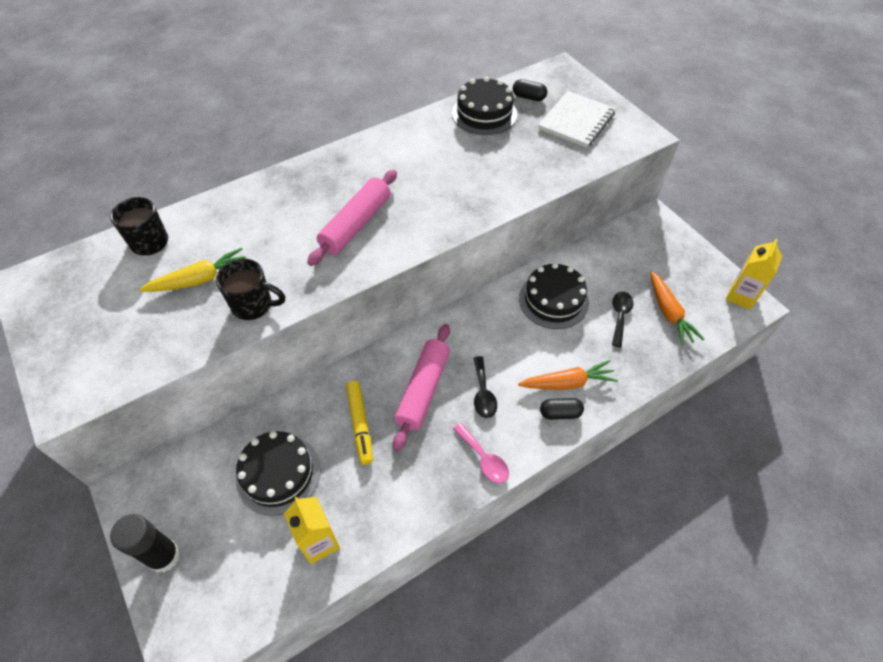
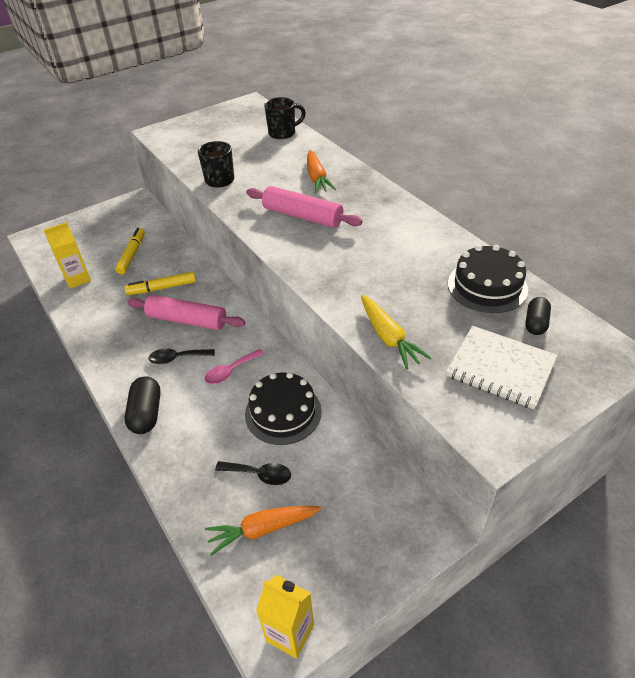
camera: 90 degrees right, 10 degrees down
(164, 556) = (91, 220): black glue stick -> none
(200, 279) = (245, 157): yellow carrot -> yellow carrot (388, 337)
(278, 474) = (132, 254): black cake -> yellow marker
(484, 459) = (115, 360): pink spoon -> pink spoon (230, 371)
(560, 413) = (146, 414): black capsule -> black capsule, size x1.53
(567, 383) = (179, 421): orange carrot -> orange carrot (317, 178)

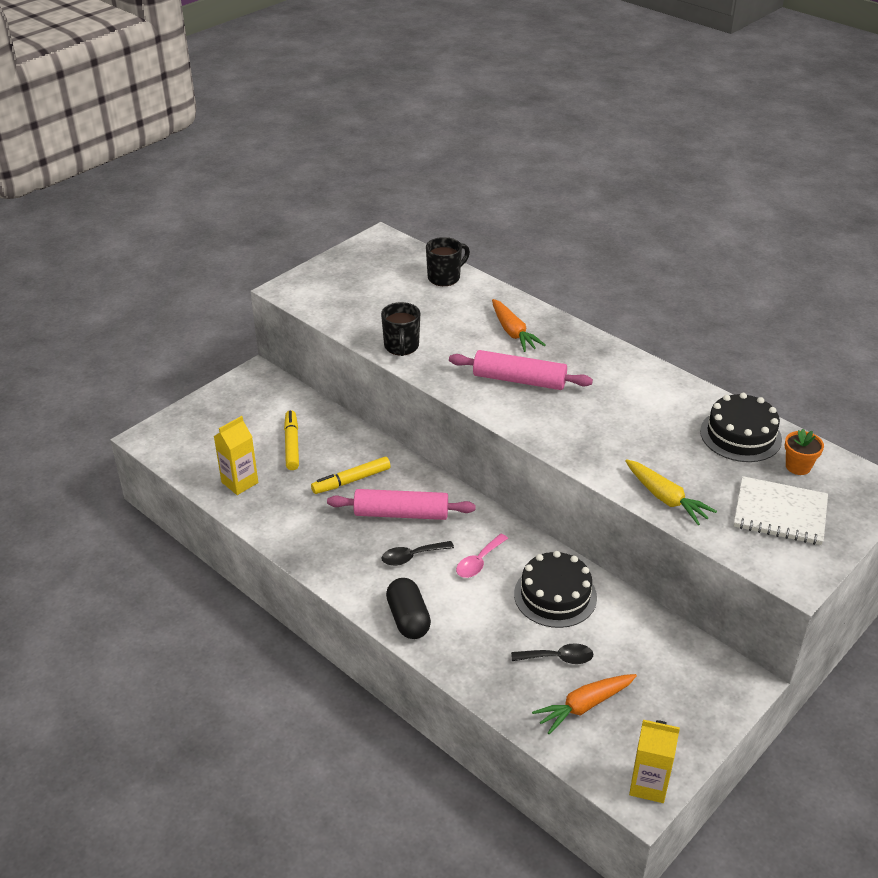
camera: 15 degrees left, 5 degrees down
(535, 323) = (798, 466): black capsule -> orange flower pot

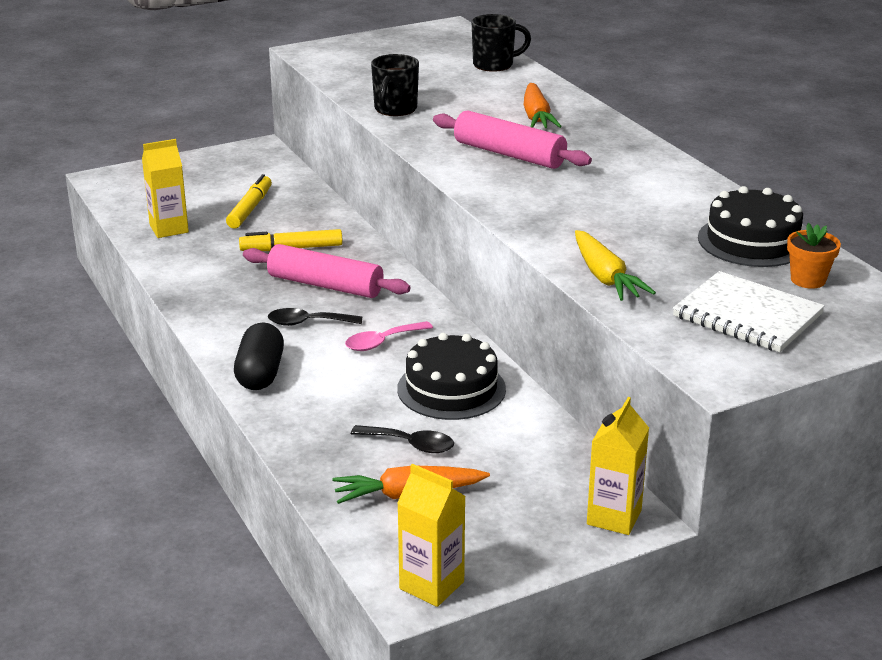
camera: 20 degrees right, 10 degrees down
(730, 685) = (614, 517): none -> yellow carton

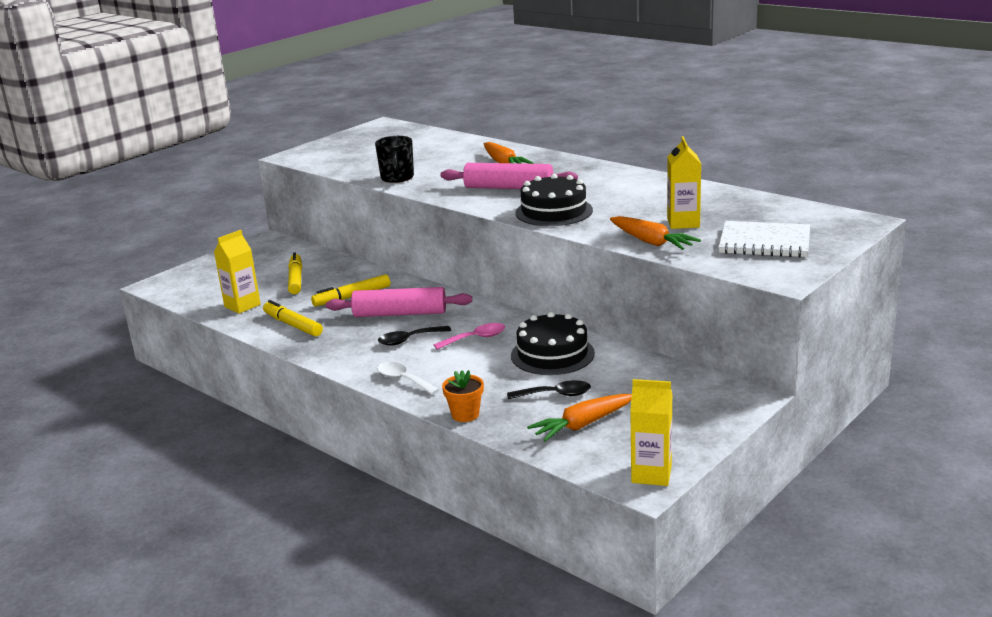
camera: 20 degrees left, 5 degrees down
(201, 268) = (293, 325): none -> yellow marker
(260, 374) = (403, 380): black capsule -> white spoon
(382, 342) = (476, 338): pink spoon -> pink spoon turned 150 degrees counterclockwise
(494, 65) = (441, 140): black mug -> none
(605, 277) = (651, 242): yellow carrot -> orange carrot
(614, 517) = (733, 400): yellow carton -> yellow carton (683, 223)
(752, 241) = (723, 202): black cake -> black cake (554, 211)
(808, 280) = (780, 215): orange flower pot -> orange flower pot (465, 414)

